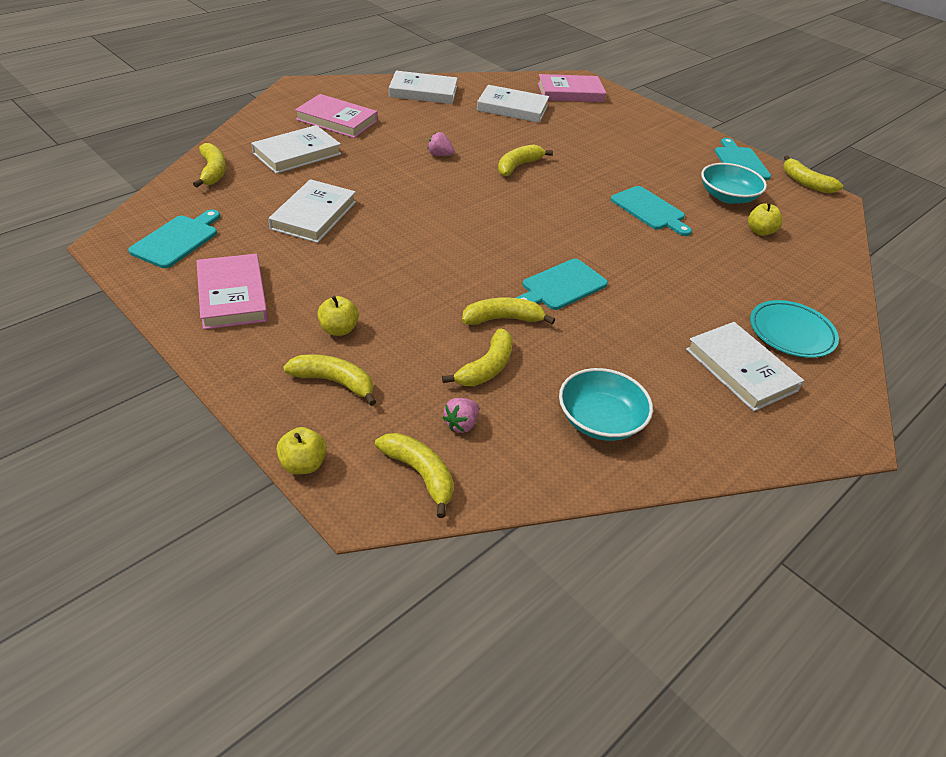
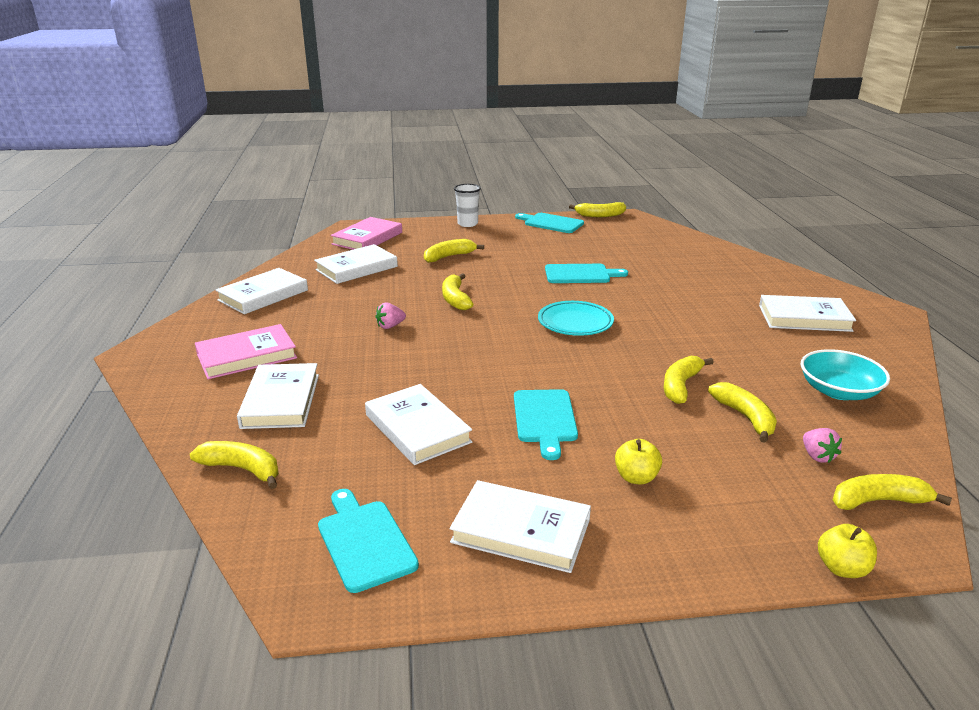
camera: 50 degrees left, 15 degrees down
(232, 295) = (521, 531): pink book -> white book
(334, 382) = (720, 507): yellow banana -> yellow banana (449, 257)
(561, 286) = (653, 344): turquoise cutting board -> turquoise cutting board (544, 419)
(669, 123) = (467, 224): none -> white cup
(727, 196) = (591, 243): turquoise bowl -> none
(760, 231) = (645, 250): yellow apple -> none
(791, 333) = (772, 287): turquoise plate -> turquoise plate (575, 323)

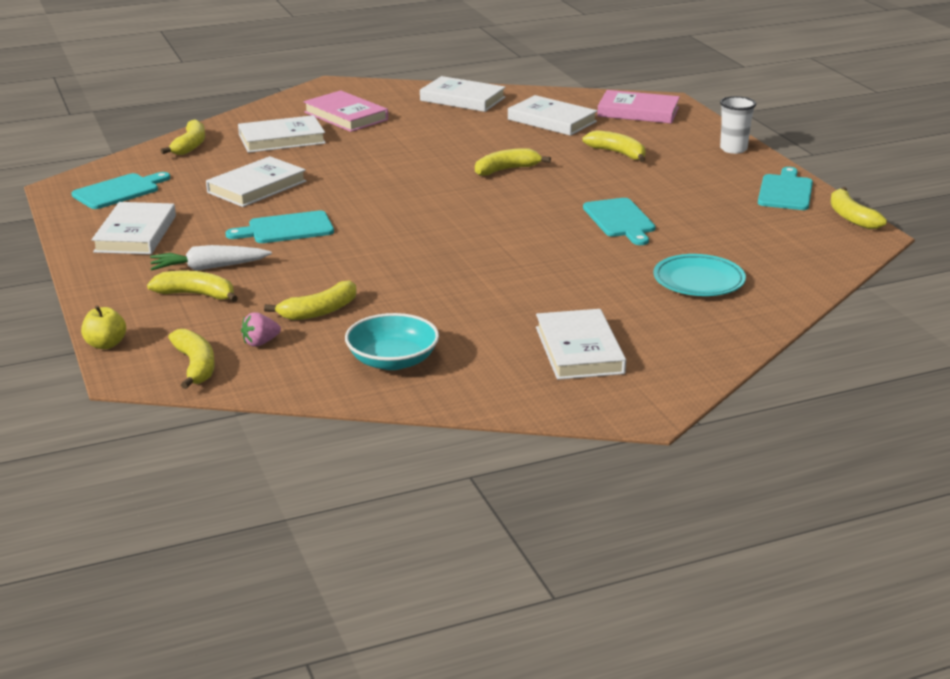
camera: 75 degrees right, 0 degrees up
(390, 326) = (428, 153): pink strawberry -> none
(575, 323) = (484, 227): turquoise plate -> turquoise plate (698, 281)
(636, 477) = (208, 268): yellow apple -> white carrot
(680, 386) = (369, 281): yellow banana -> yellow banana (196, 294)

